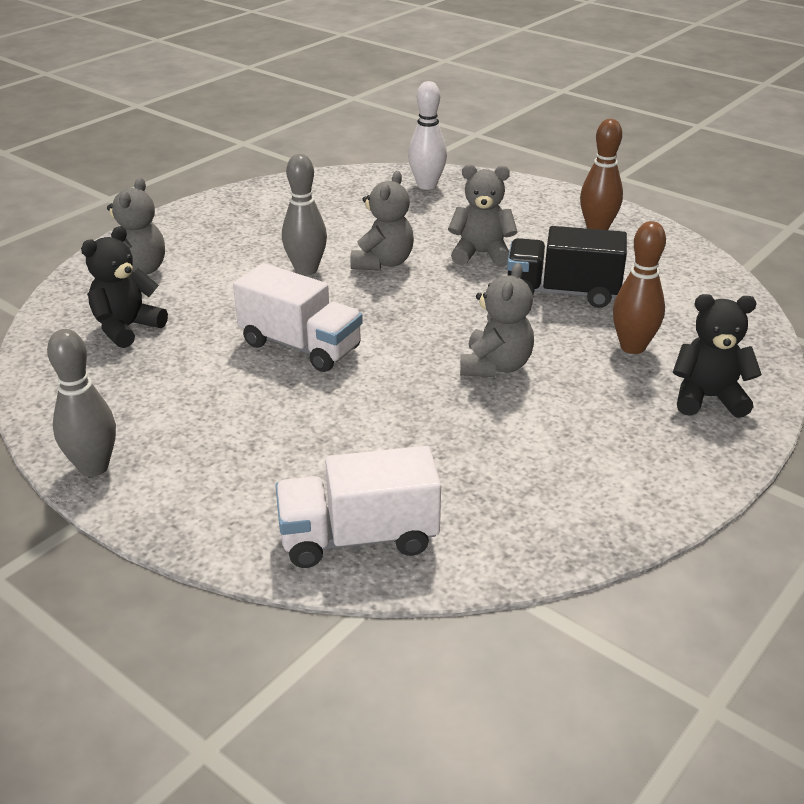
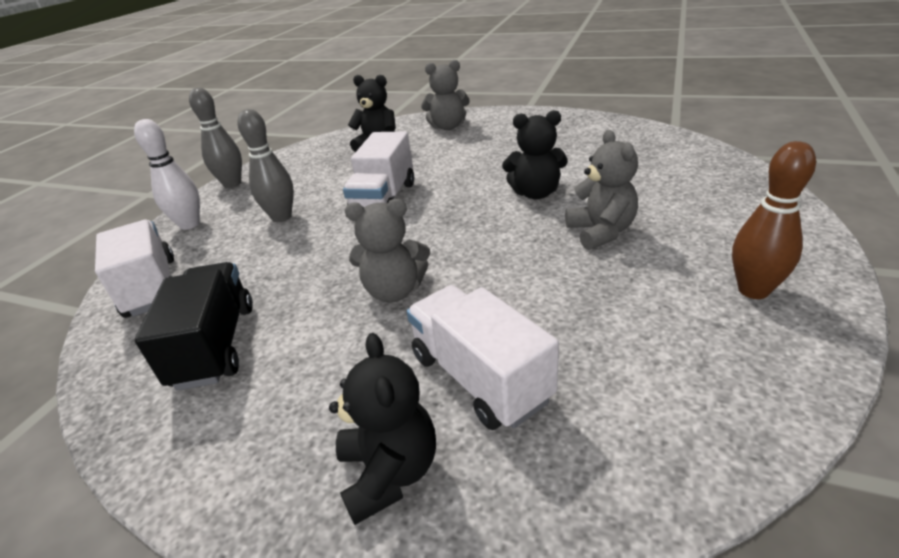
camera: 75 degrees right, 0 degrees up
(306, 270) = (495, 170): grey bowling pin -> grey bowling pin (281, 217)
(383, 263) = (535, 193): grey teddy bear -> black teddy bear
(427, 185) = (709, 171): white bowling pin -> white bowling pin (189, 224)
(562, 292) = (566, 299): black truck -> black truck (215, 345)
(632, 347) = (480, 377): brown bowling pin -> white truck

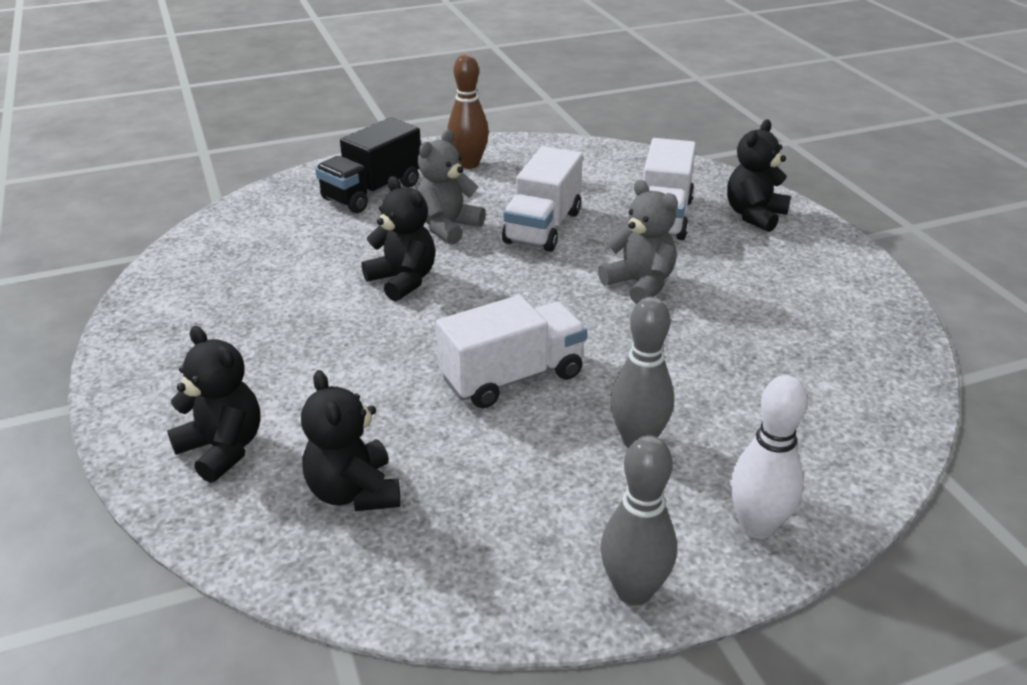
camera: 135 degrees left, 0 degrees up
(151, 287) = (847, 437): white truck -> white truck (543, 227)
(215, 345) = (809, 332): black truck -> black truck (372, 192)
(448, 127) = (223, 449): grey teddy bear -> black teddy bear

